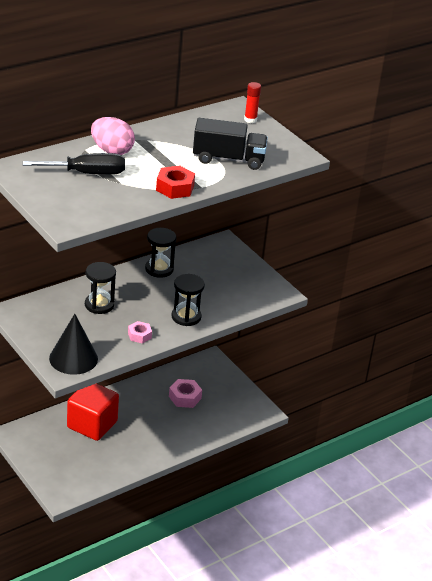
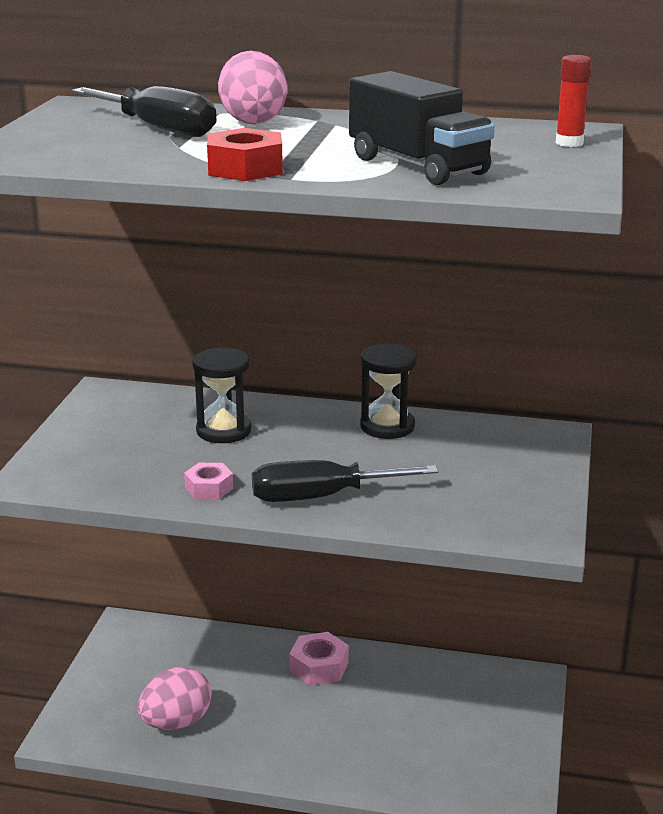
camera: 50 degrees right, 10 degrees down
(73, 358) = (71, 472): black cone -> none
(92, 424) = (235, 671): red cube -> none
(100, 460) = (176, 722): none -> pink egg
(185, 397) = (416, 709): pink nut -> pink nut (319, 667)
(186, 317) = (321, 497): black hourglass -> black screwdriver

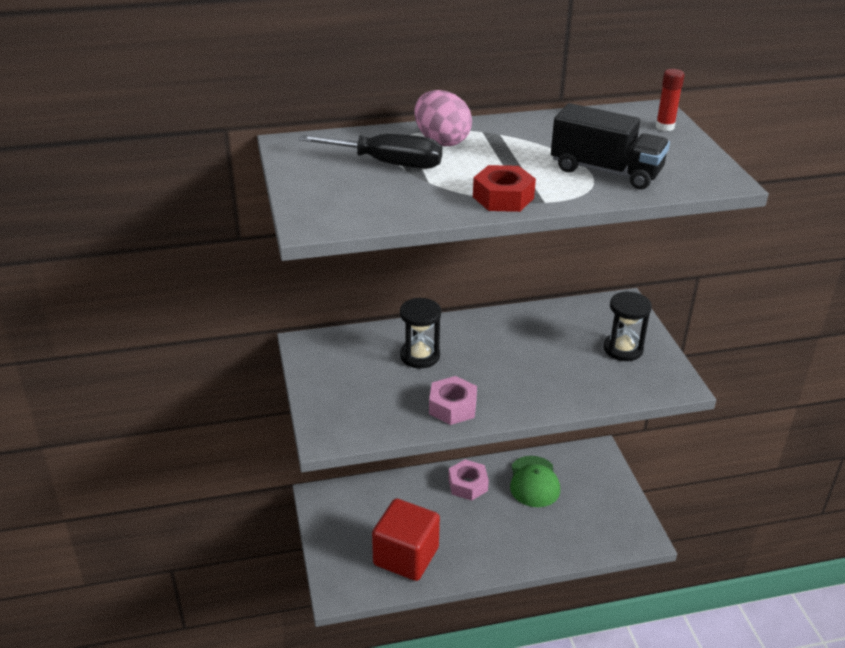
camera: 25 degrees left, 10 degrees up
(176, 722) = (406, 556): pink egg -> red cube
(209, 488) = (452, 407): pink nut -> pink nut, size x1.52
(321, 497) = (528, 393): black screwdriver -> none
(387, 426) = (520, 323): black hourglass -> black hourglass (623, 349)
(411, 689) = (534, 482): none -> green cap

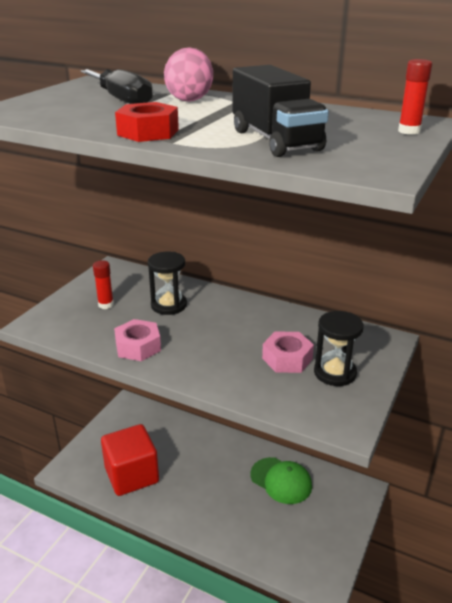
camera: 40 degrees right, 5 degrees down
(362, 384) = (106, 305): none -> red glue stick
(468, 485) = (229, 453): pink nut -> pink nut (287, 359)
(534, 482) = (281, 480): green cap -> green cap turned 90 degrees counterclockwise

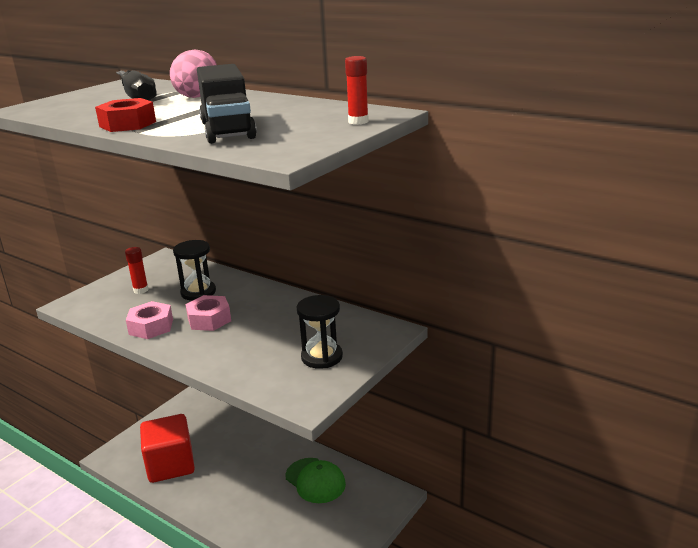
camera: 10 degrees right, 5 degrees down
(287, 359) = (283, 343): pink nut -> pink nut (209, 319)

